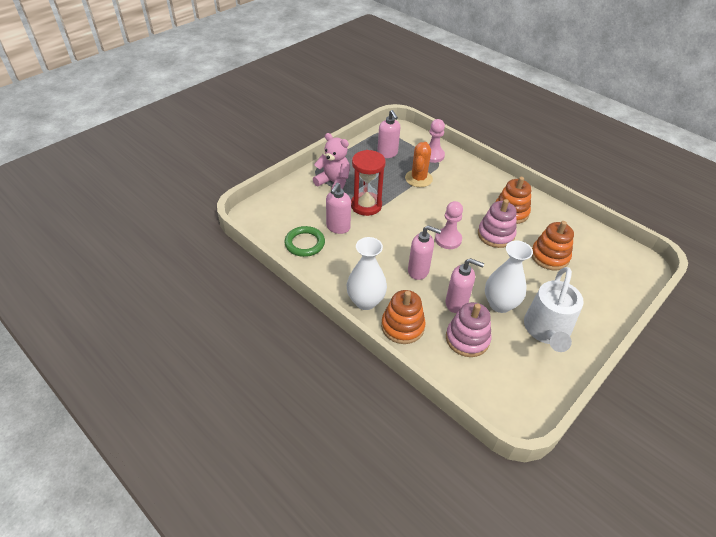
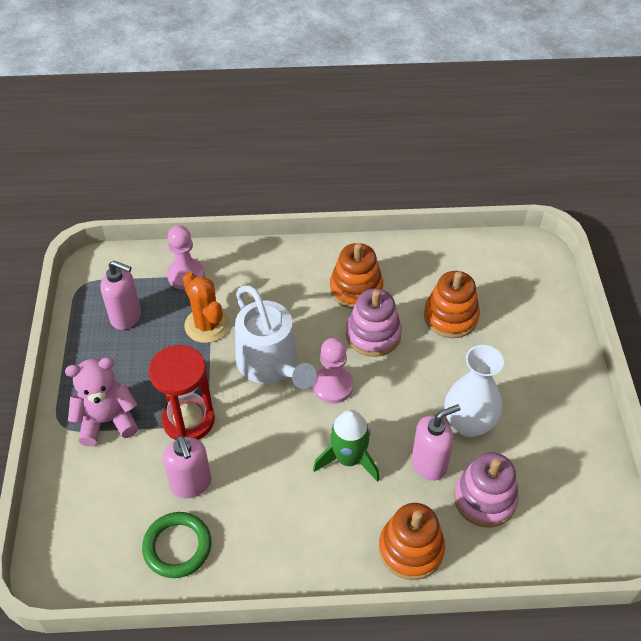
camera: 45 degrees left, 5 degrees up
(365, 301) = (338, 556): white vase -> none
(418, 271) = (348, 459): pink soap dispenser -> green rocket
(547, 330) = (538, 414): white watering can -> white watering can (271, 364)

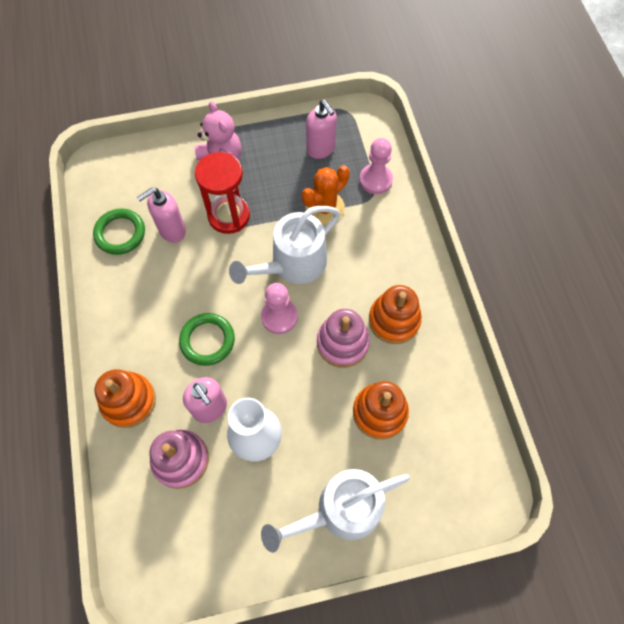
camera: 80 degrees right, 15 degrees up
(126, 317) = (321, 149): pink soap dispenser -> pink soap dispenser turned 45 degrees counterclockwise
(348, 459) = (207, 340): green rocket -> green ring
(543, 362) = (341, 510): none -> white watering can

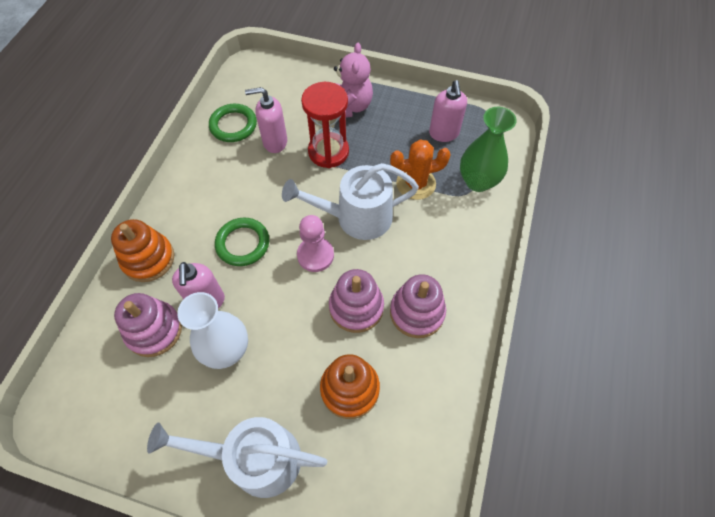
camera: 30 degrees right, 5 degrees down
(375, 180) = (478, 181): pink pawn -> green vase
(394, 320) = (417, 312): orange stacking toy -> pink stacking toy

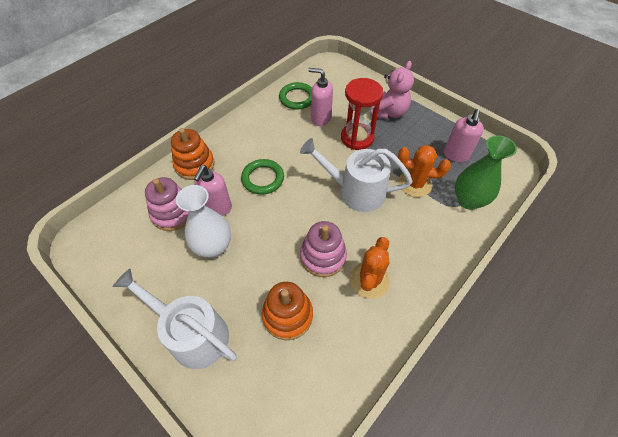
camera: 25 degrees right, 5 degrees down
(315, 255) = (311, 206): pink pawn -> none
(417, 312) = (369, 280): pink stacking toy -> orange cactus

